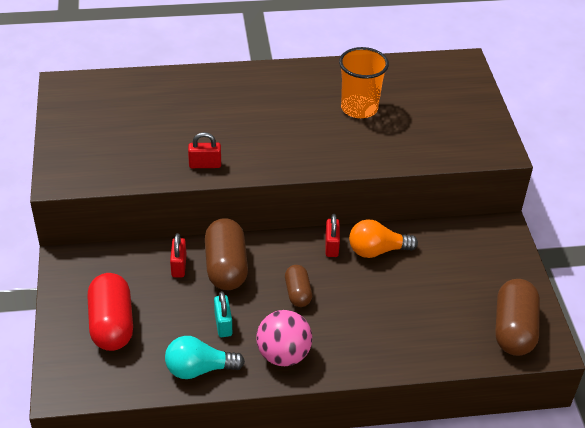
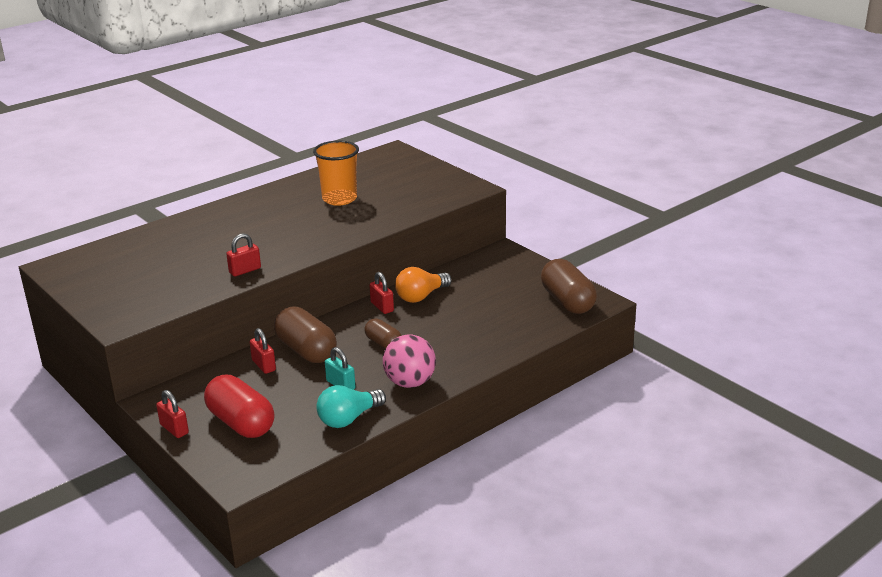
camera: 30 degrees left, 15 degrees down
(58, 302) = (174, 429): none -> red padlock

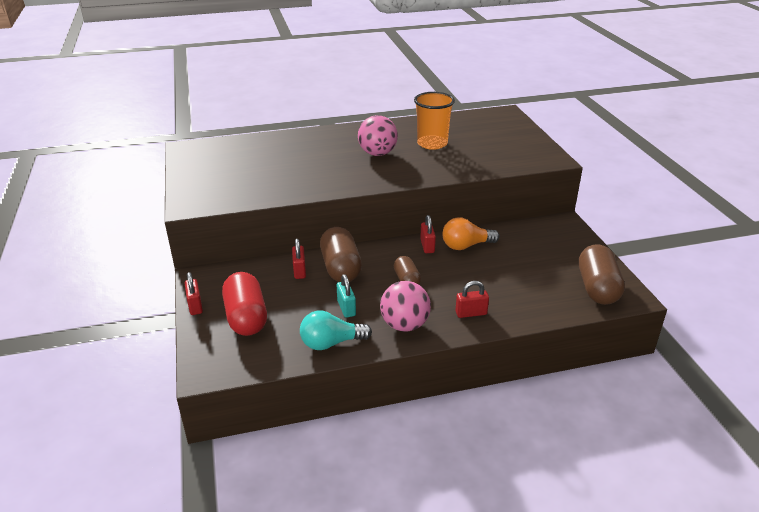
camera: 25 degrees right, 5 degrees up
(245, 270) = (313, 186): red padlock -> red padlock (471, 313)
(288, 222) = (377, 153): none -> pink ball

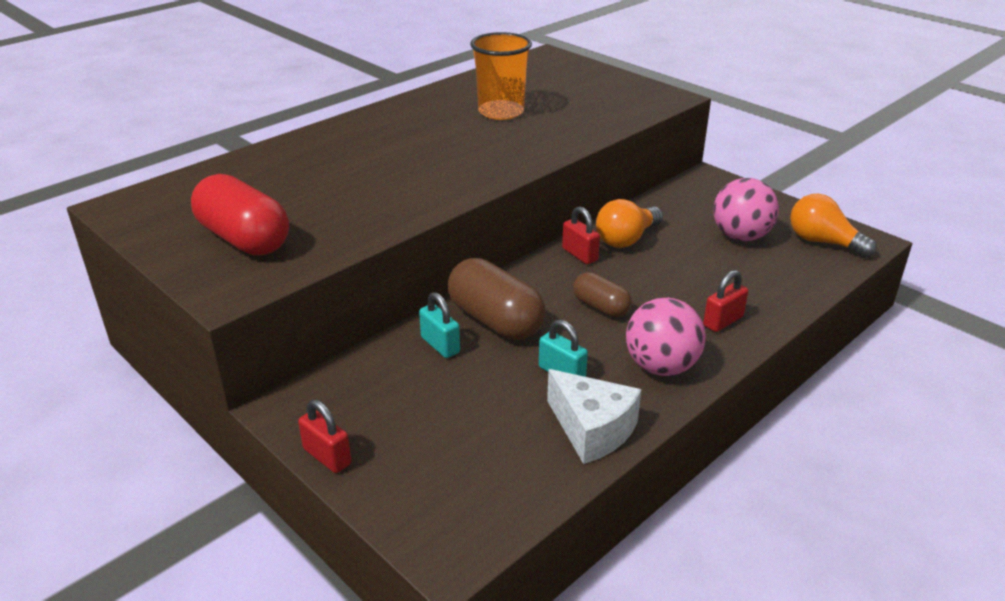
camera: 30 degrees left, 0 degrees up
(246, 317) = (429, 442): red capsule -> red capsule (244, 239)
(299, 271) = (440, 345): red padlock -> turquoise padlock
(331, 343) = (592, 429): turquoise light bulb -> white cheese
(377, 153) = (442, 141): pink ball -> pink ball (740, 236)
(597, 288) = (823, 242): brown capsule -> orange light bulb

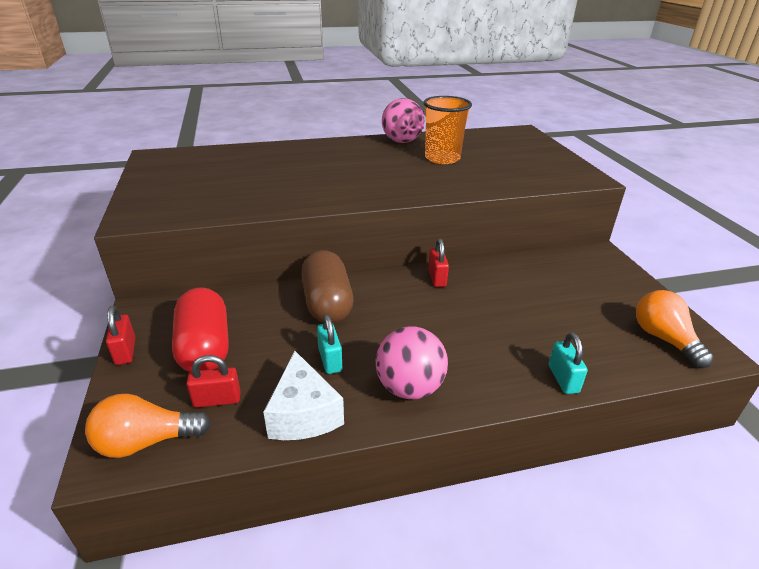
camera: 30 degrees right, 0 degrees up
(244, 239) = (185, 191): red capsule -> red capsule (205, 347)
(440, 345) = (274, 306): turquoise padlock -> turquoise padlock (563, 379)
(600, 307) = (411, 322): brown capsule -> none
(626, 239) = (485, 279): orange light bulb -> orange light bulb (146, 441)
(723, 321) = (500, 371): red padlock -> red padlock (217, 400)
(740, 236) = (586, 308): pink ball -> pink ball (402, 141)

